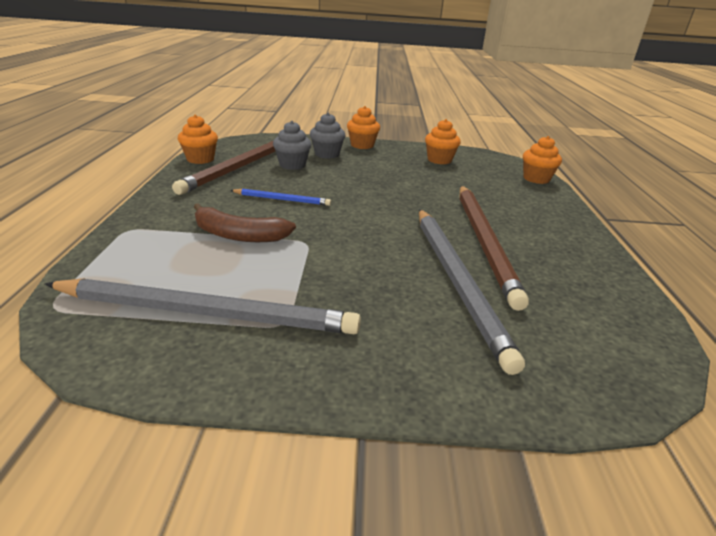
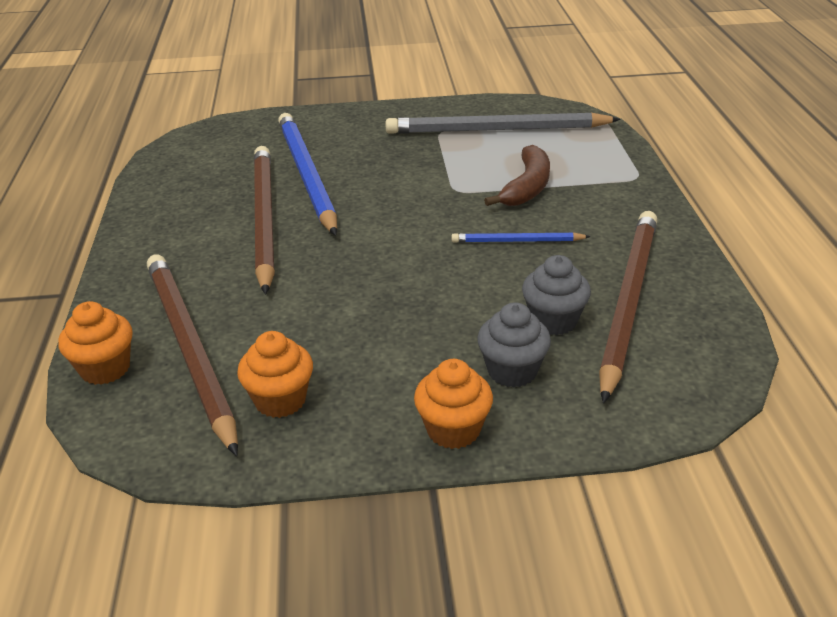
camera: 175 degrees right, 5 degrees up
(200, 159) = (710, 305): orange cupcake -> none
(239, 235) = (527, 187): brown banana -> brown banana turned 105 degrees clockwise
(456, 280) = (306, 175): grey pencil -> blue pencil
(495, 179) = (190, 350): none -> brown pencil

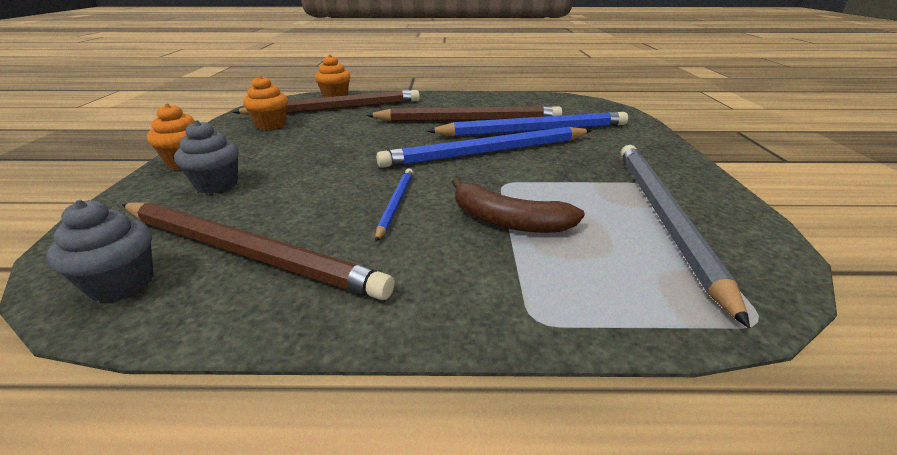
camera: 95 degrees right, 5 degrees down
(380, 201) = (488, 152): none -> blue pencil
(553, 321) = (257, 207): grey cupcake -> grey cupcake (122, 283)

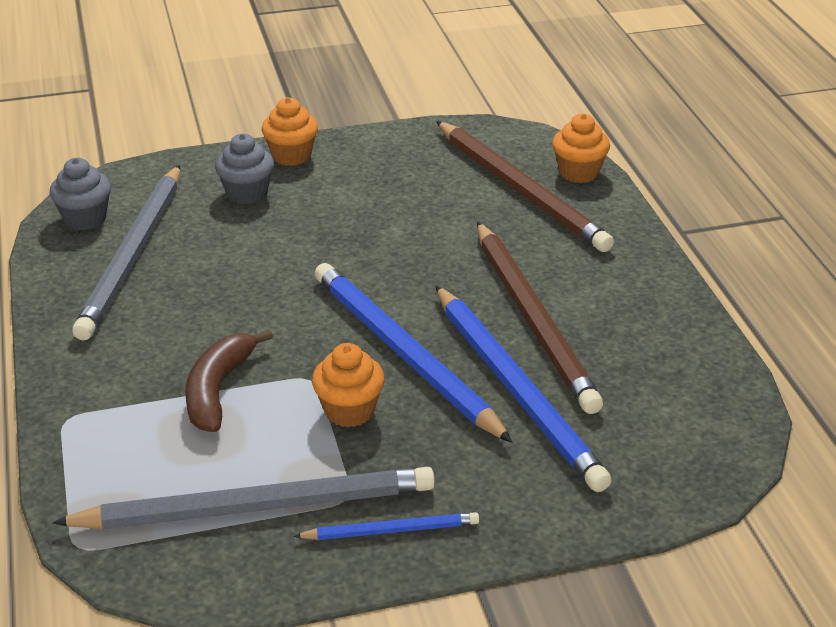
camera: 75 degrees right, 5 degrees up
(245, 251) = (134, 254): brown pencil -> grey pencil
(271, 125) = (426, 163): orange cupcake -> orange cupcake (349, 411)
(395, 204) = (235, 311): blue pencil -> blue pencil (390, 530)

